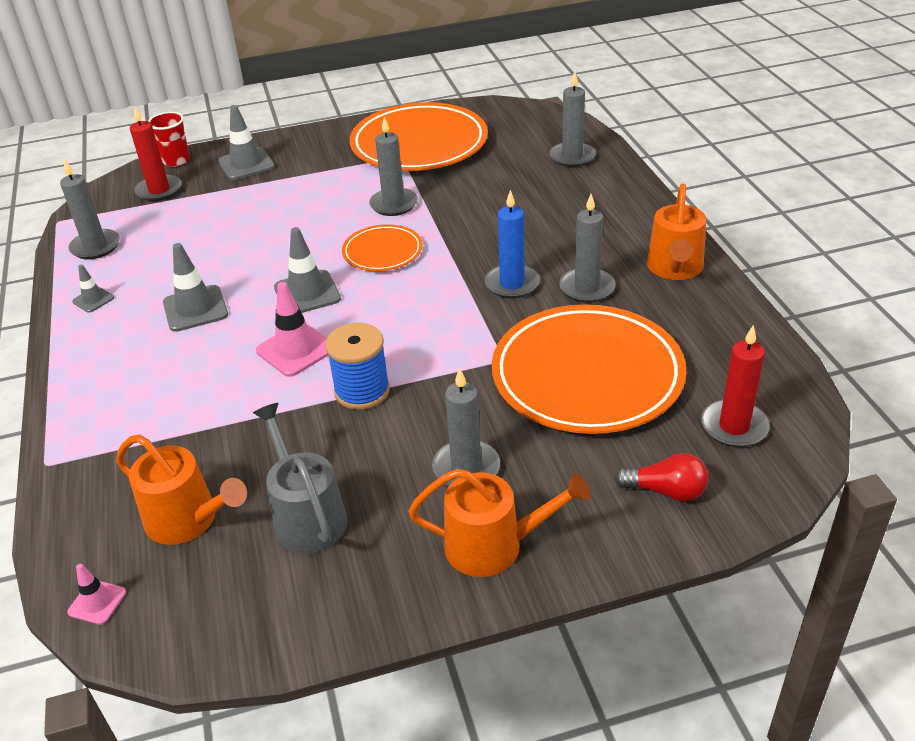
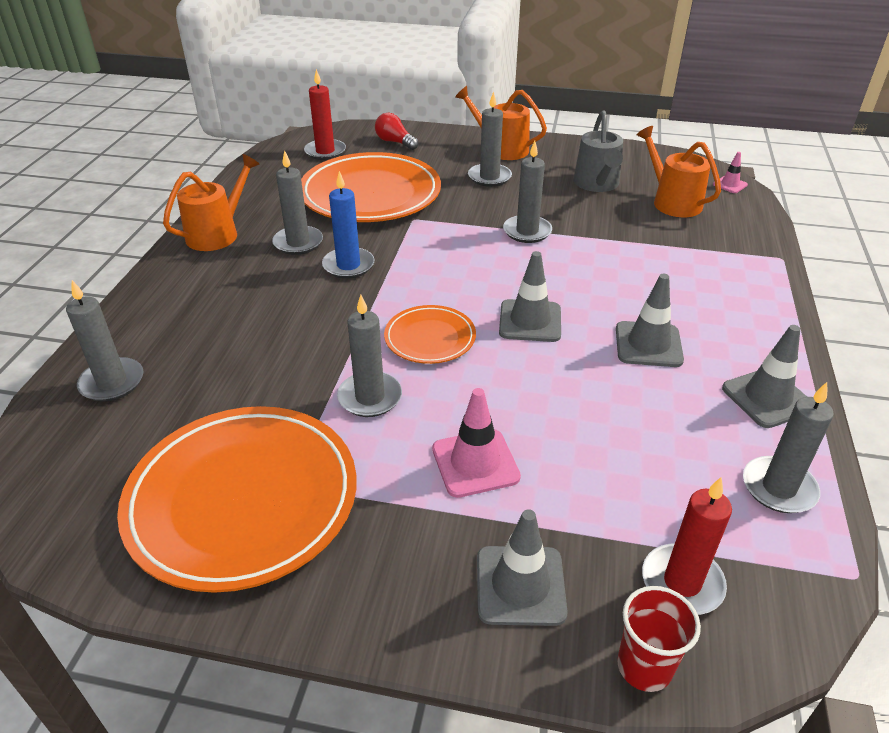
camera: 155 degrees left, 0 degrees up
(93, 300) = (767, 398): grey traffic cone -> grey traffic cone, size x1.79
(296, 350) = (564, 275): pink traffic cone -> pink traffic cone (475, 463)
(362, 391) = (527, 231): blue spool -> grey candle

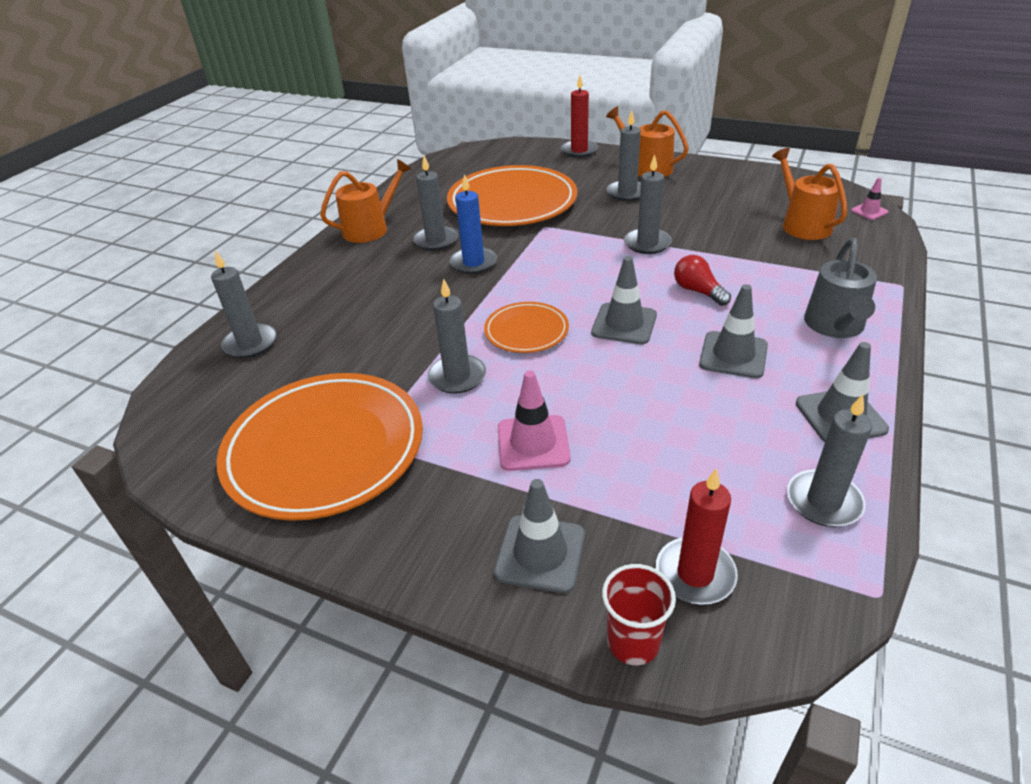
camera: 15 degrees right, 0 degrees up
(325, 152) = (483, 164): red candle -> red candle (579, 151)
(395, 142) = (549, 158): red light bulb -> red light bulb (698, 291)
(597, 184) = (730, 204): grey watering can -> grey watering can (835, 326)

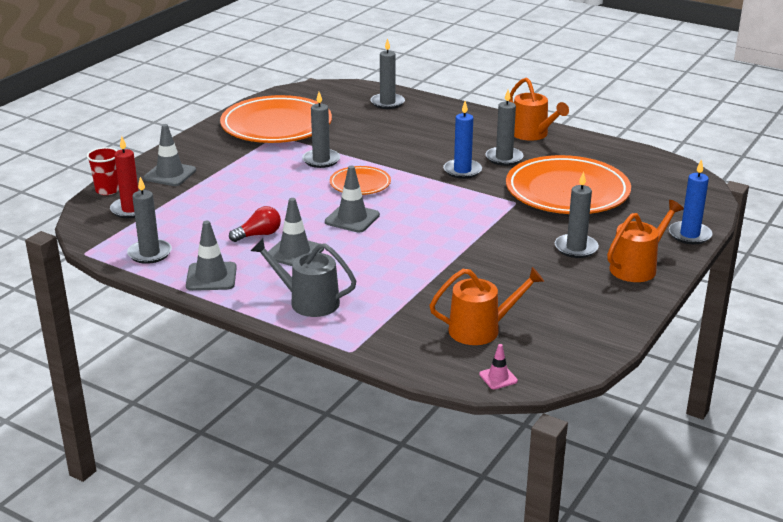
camera: 95 degrees right, 10 degrees down
(533, 443) = (248, 178): pink traffic cone -> none
(579, 151) = (689, 235): red candle -> blue candle
(647, 243) = (469, 244): grey candle -> none
(698, 291) = (383, 254): red light bulb -> red light bulb (258, 235)

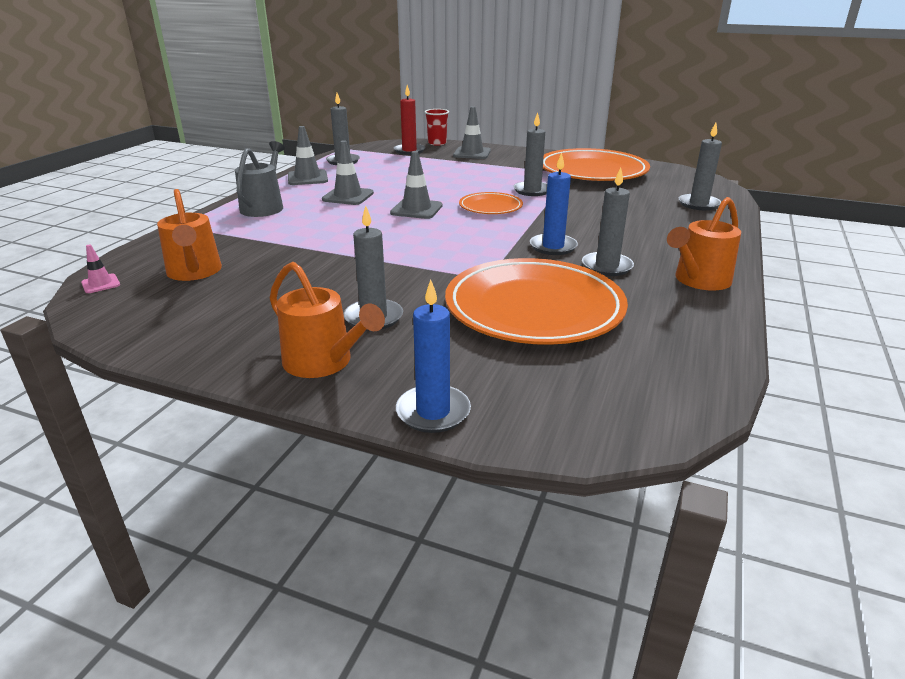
camera: 80 degrees right, 0 degrees up
(258, 235) = (377, 184): red light bulb -> none

